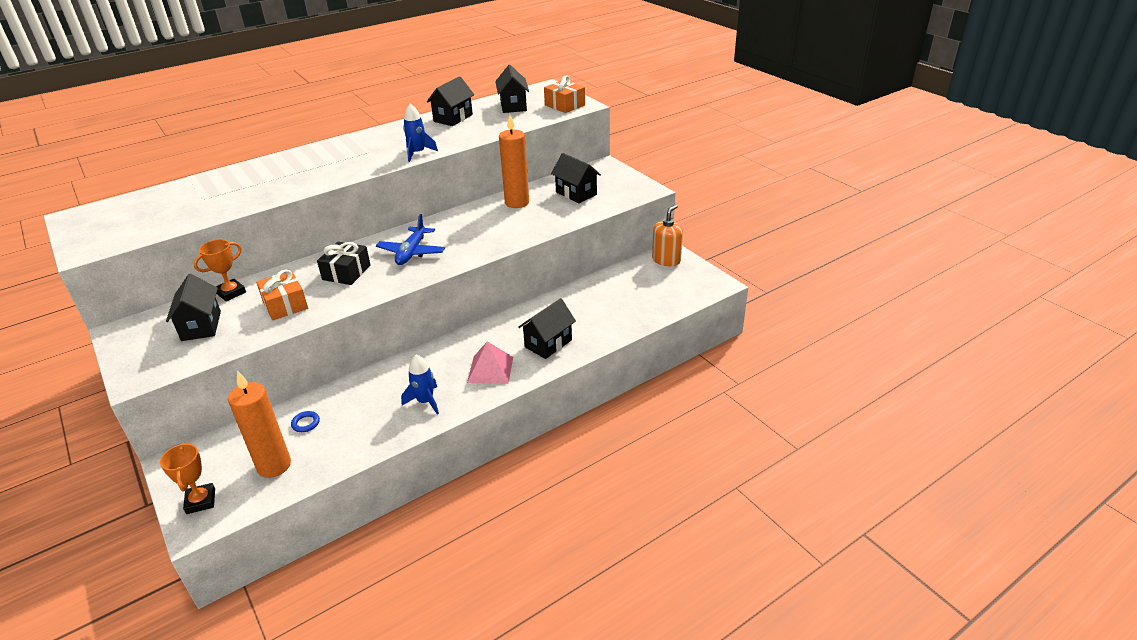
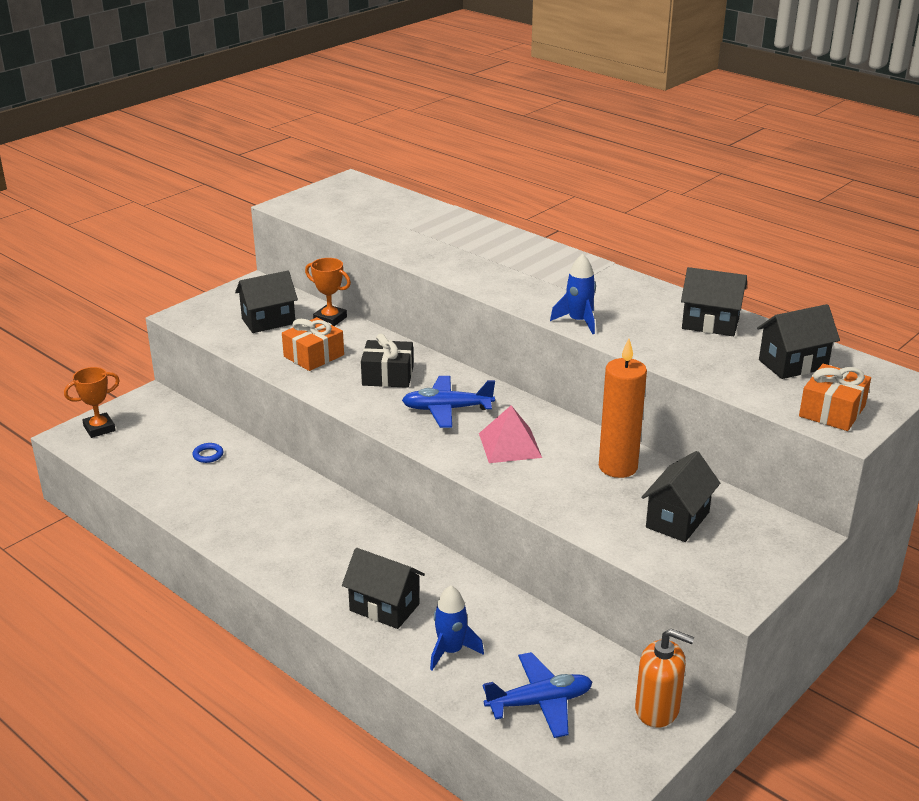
camera: 75 degrees right, 5 degrees down
(274, 465) = (145, 454): orange candle -> none
(425, 401) = (251, 527): blue rocket -> blue rocket (451, 651)
(490, 369) = (319, 566): pink pyramid -> pink pyramid (510, 445)
(652, 295) = (539, 702): none -> blue plane

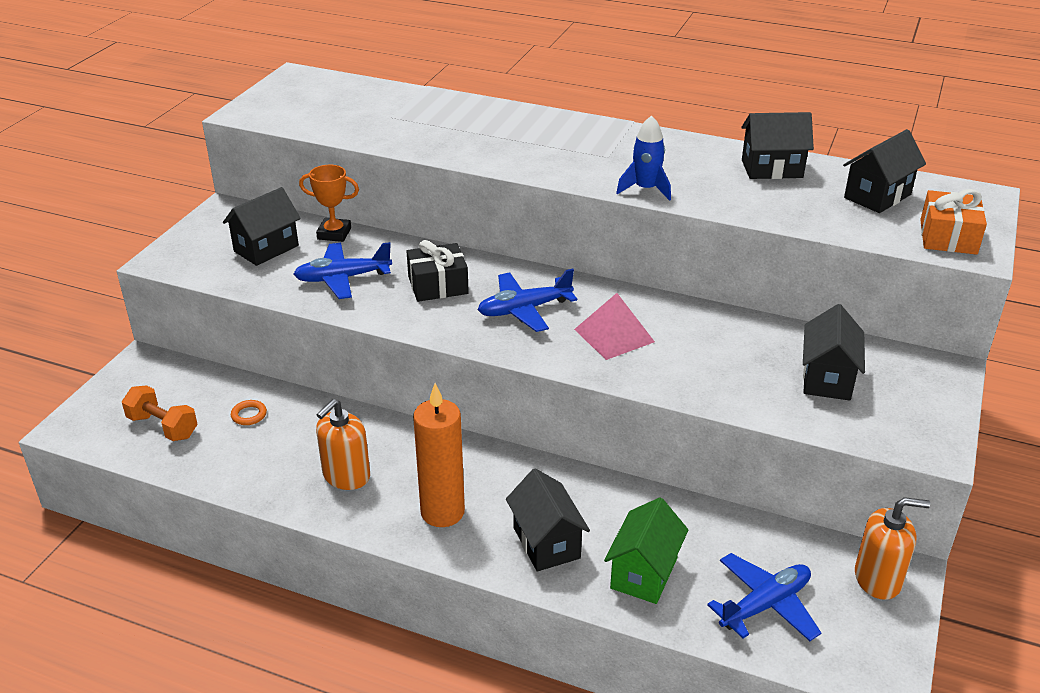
camera: 20 degrees left, 5 degrees up
(99, 428) = (100, 412): orange trophy -> none
(139, 449) = (163, 426): none -> orange dumbbell
(208, 455) = (249, 415): blue ring -> orange ring
(255, 518) = (346, 476): none -> orange soap dispenser
(314, 356) = (342, 278): orange gift -> blue plane
(384, 607) = (546, 543): black house -> black house turned 60 degrees clockwise
(451, 651) = (644, 573): blue rocket -> green house
(618, 467) = (734, 335): orange candle -> orange candle (442, 512)

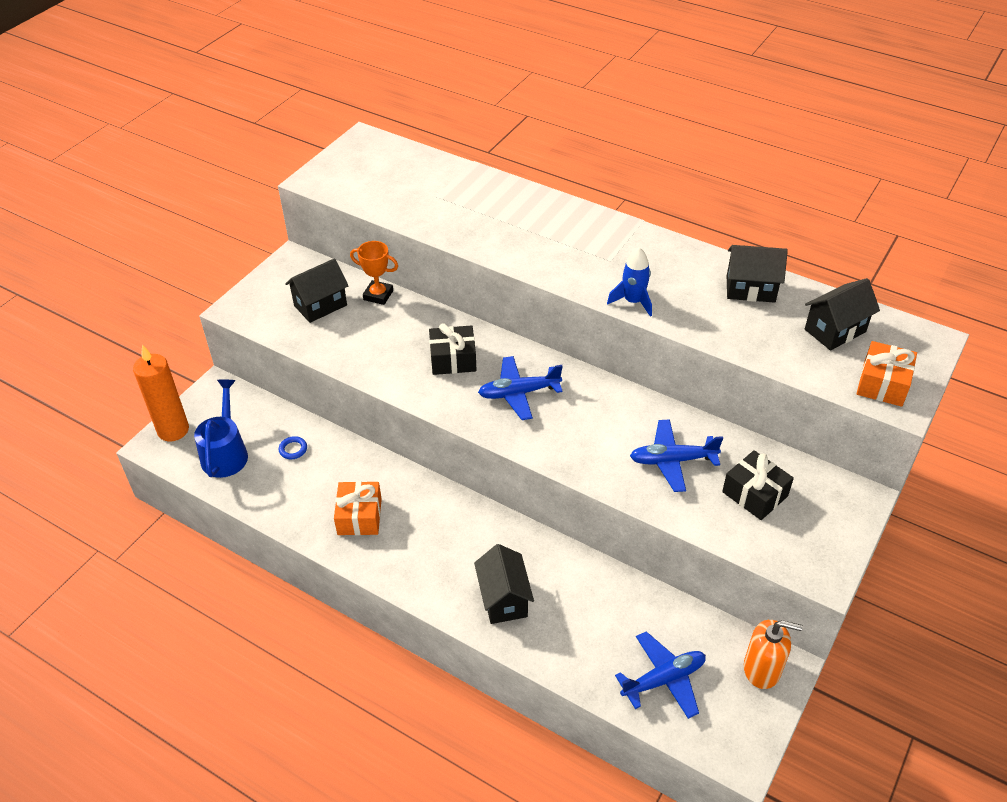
camera: 10 degrees right, 10 degrees up
(163, 426) = (226, 452): orange dumbbell -> blue watering can
(249, 415) = (293, 449): orange ring -> blue ring
(342, 278) = (377, 344): blue plane -> blue plane (672, 460)
(346, 476) = (359, 516): orange soap dispenser -> orange gift
(442, 512) = (428, 560): orange candle -> orange candle (173, 430)
(614, 335) = (587, 428): pink pyramid -> none
(644, 573) = (574, 637): green house -> none
(827, 378) = (754, 494): black house -> black gift

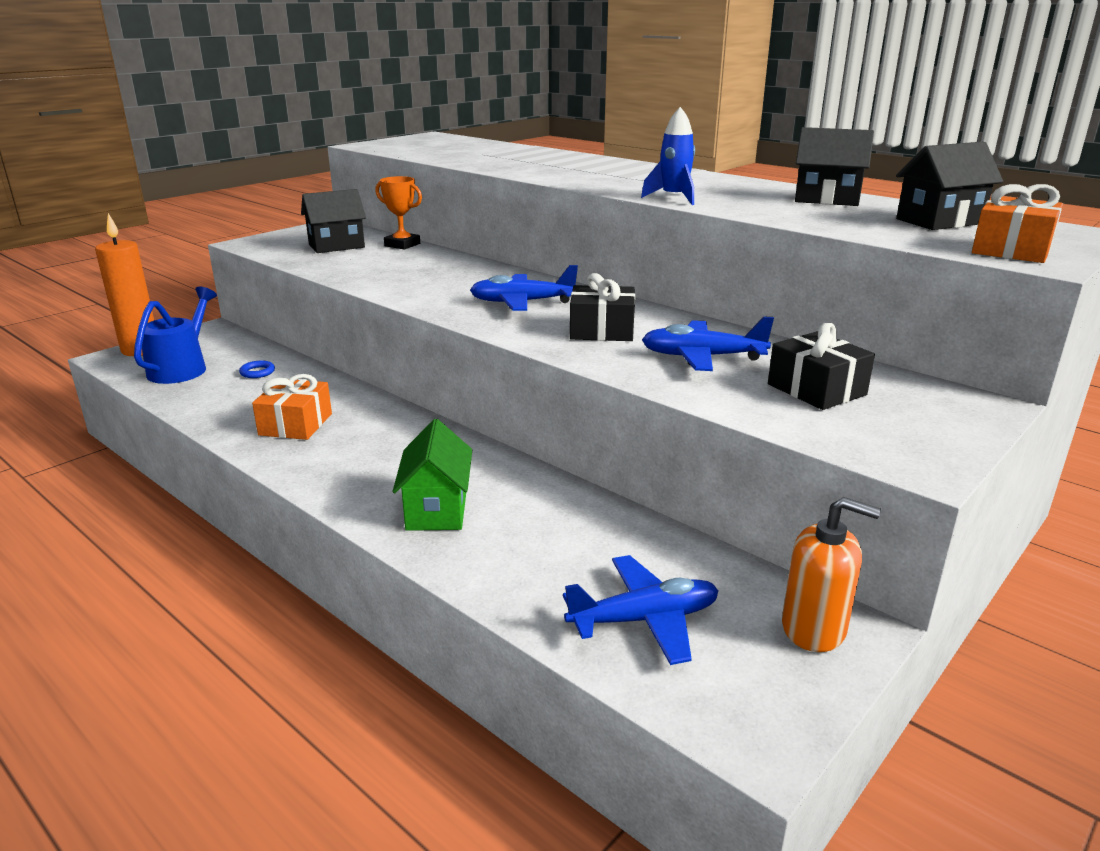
camera: 10 degrees right, 20 degrees down
(453, 359) = (457, 280): black gift -> black gift (601, 330)
(504, 599) = (437, 510): black house -> green house

